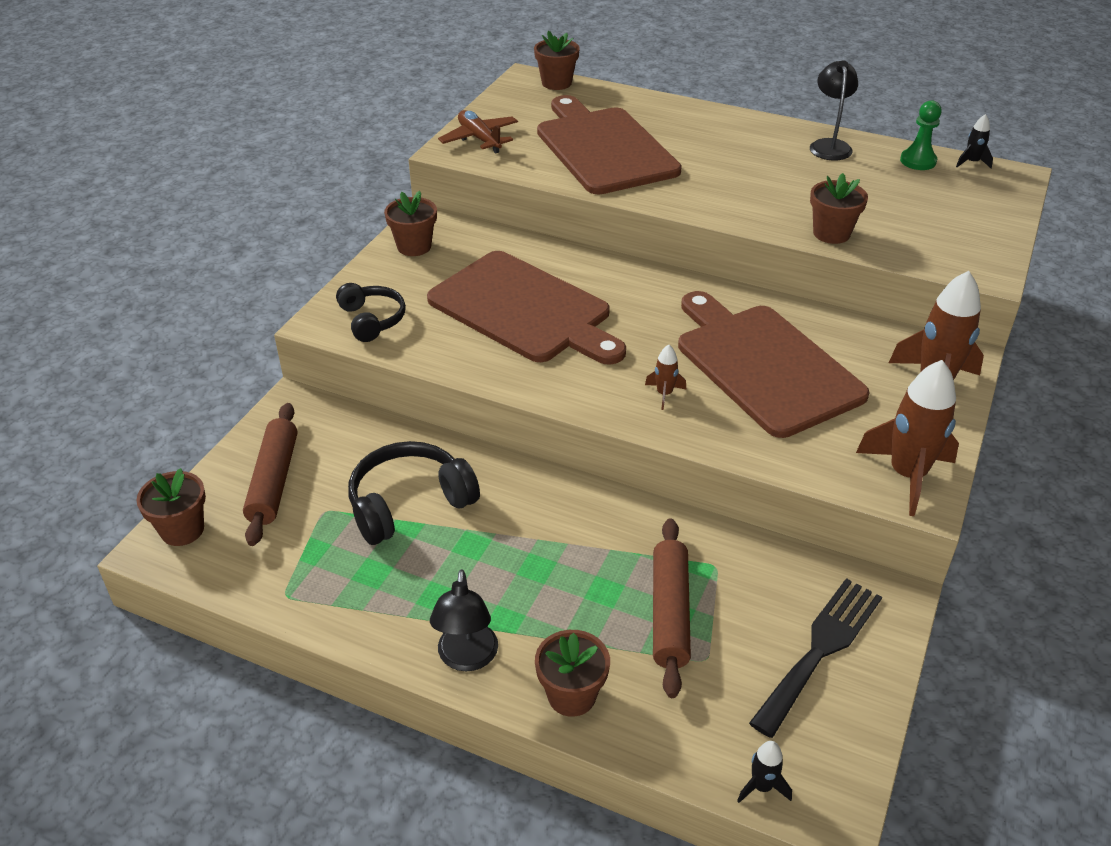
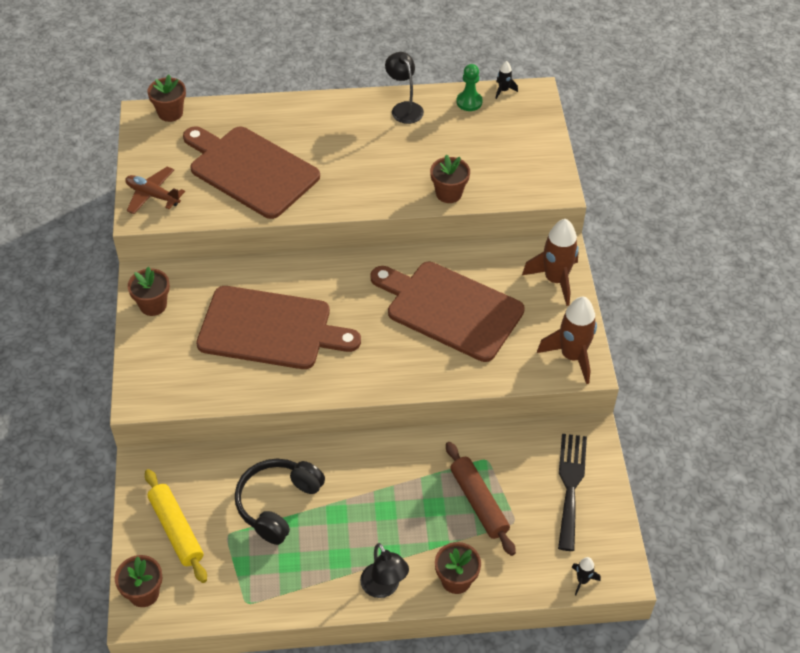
camera: 30 degrees left, 10 degrees up
(273, 481) = (176, 530): brown rolling pin -> yellow rolling pin
(372, 320) = (171, 383): black headphones -> none
(664, 394) = (403, 359): brown rocket -> none

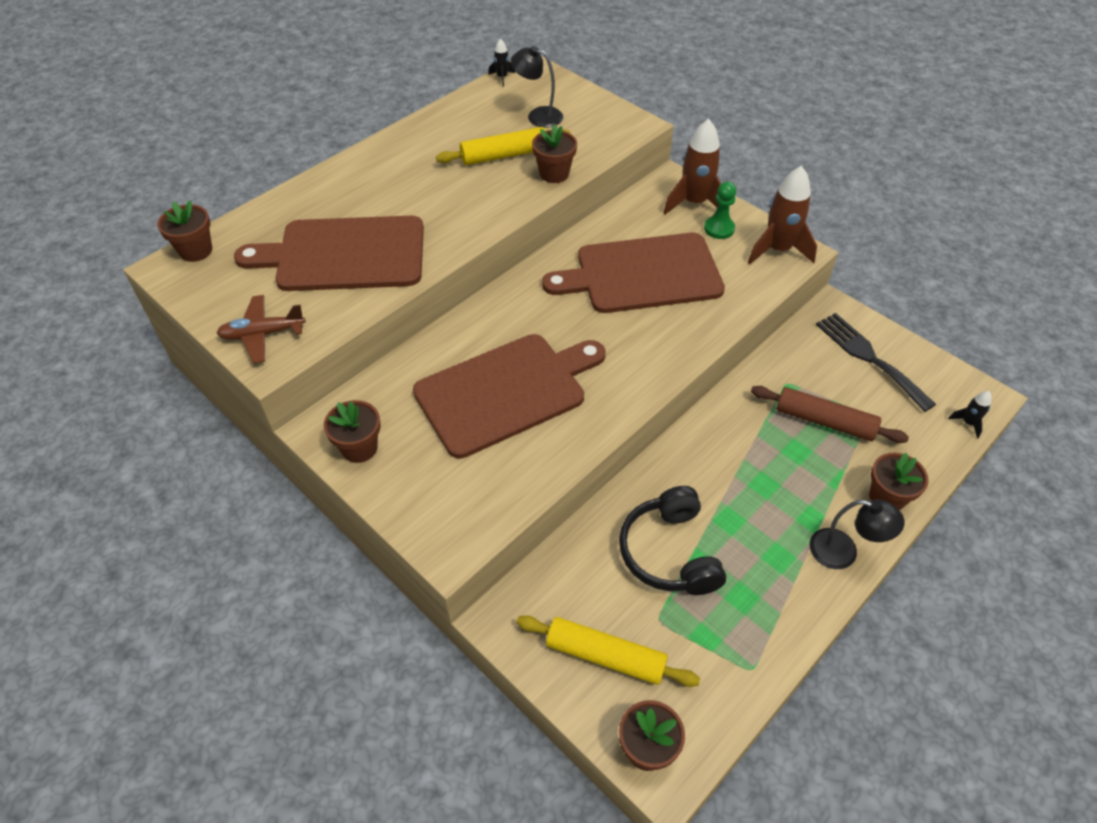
camera: 40 degrees left, 0 degrees up
(404, 108) = (432, 131): black lamp -> black lamp (538, 115)
(431, 157) = (504, 155): none -> yellow rolling pin
(469, 102) = (484, 99): green pawn -> green pawn (719, 228)

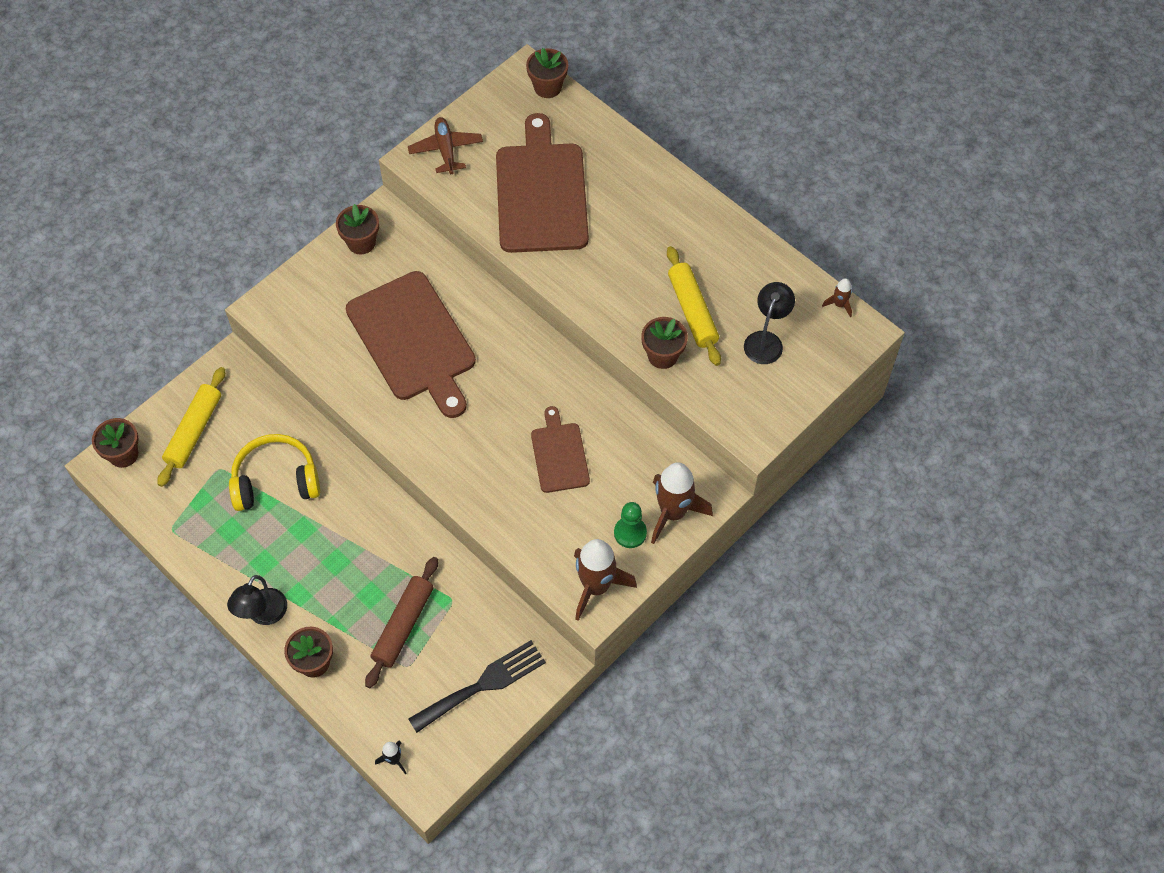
camera: 90 degrees right, 10 degrees up
(502, 77) = (839, 304): black rocket -> brown rocket
(642, 274) = (559, 454): brown cutting board -> brown cutting board, size x0.53
(669, 552) = (276, 481): black headphones -> yellow headphones

